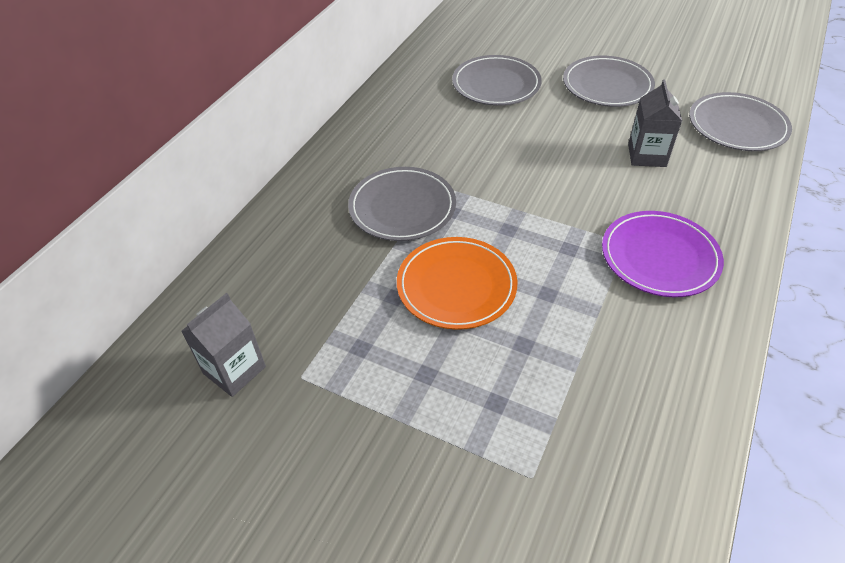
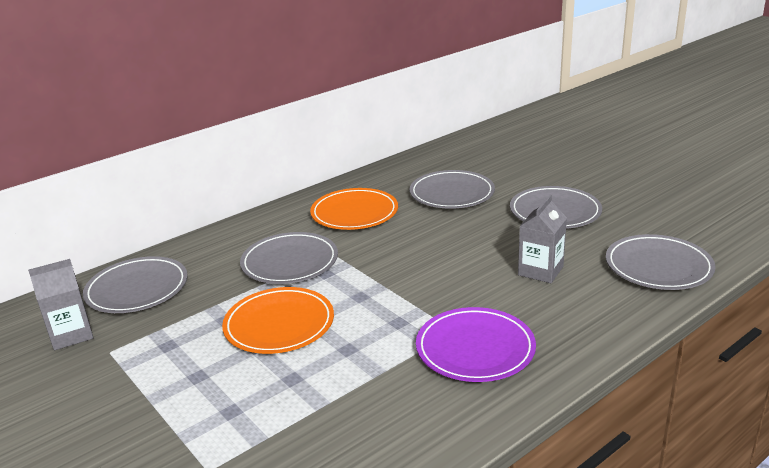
camera: 25 degrees right, 20 degrees down
(260, 288) = (137, 289): none -> grey plate
(418, 130) = (354, 213): none -> orange plate

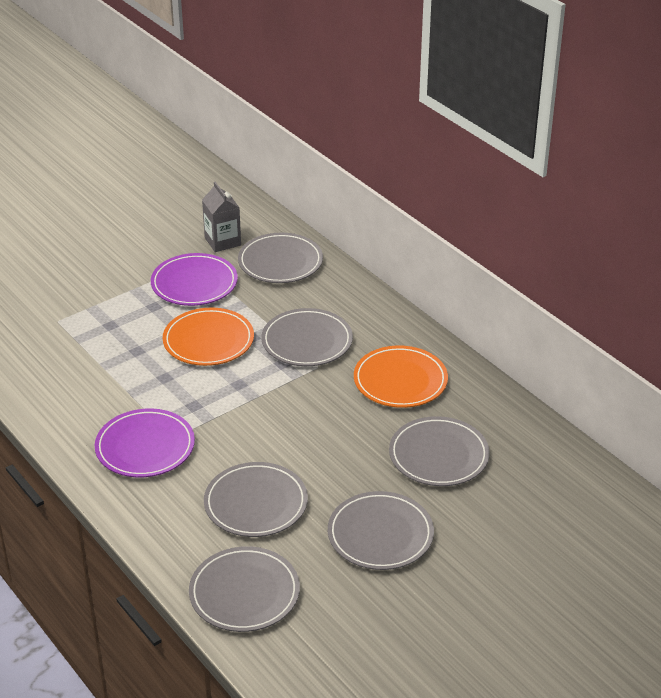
camera: 90 degrees right, 10 degrees up
(157, 348) = (194, 283): none -> purple plate
(540, 271) = (256, 503): grey carton -> grey plate

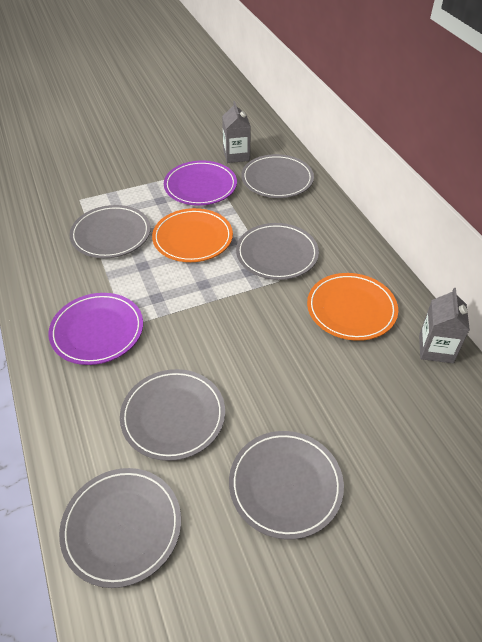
camera: 15 degrees right, 10 degrees up
(438, 455) = (369, 400): grey plate -> grey plate (111, 235)
(491, 401) = (436, 348): none -> grey carton

